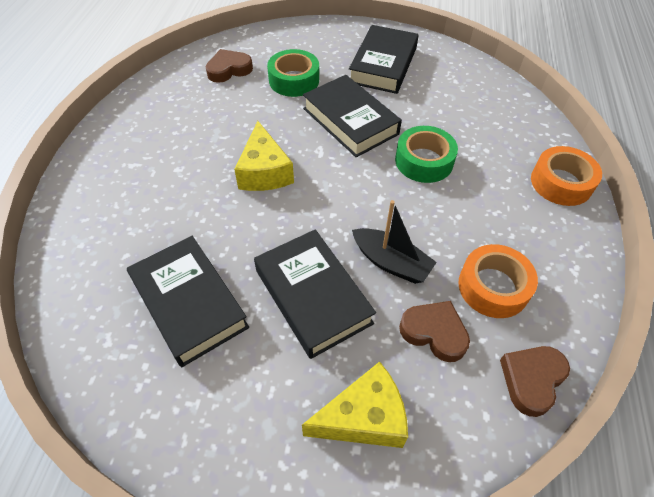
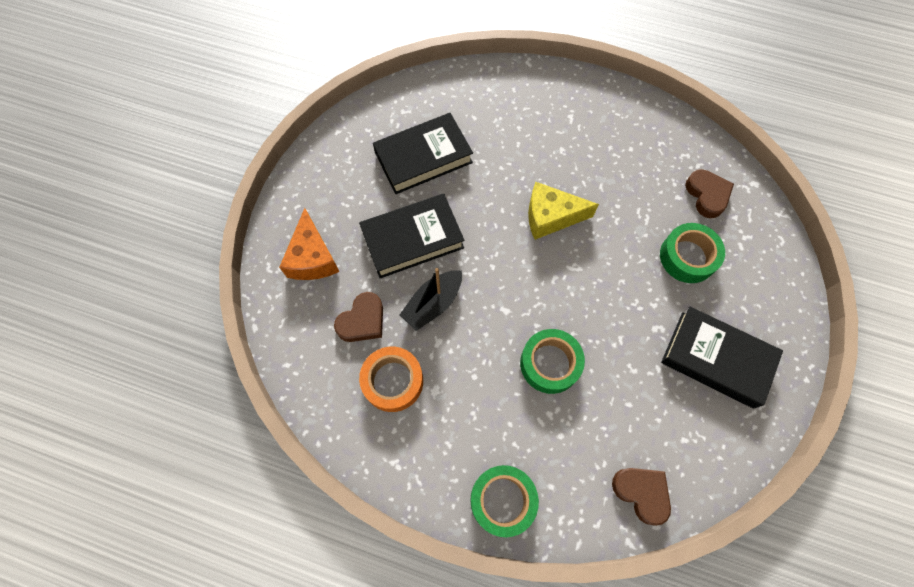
camera: 100 degrees right, 15 degrees up
(350, 121) = (616, 303): black book -> none
(364, 417) = (312, 258): yellow cheese -> orange cheese
(532, 380) = (308, 381): brown heart -> brown heart (641, 493)
(561, 183) = (502, 500): orange tape -> green tape

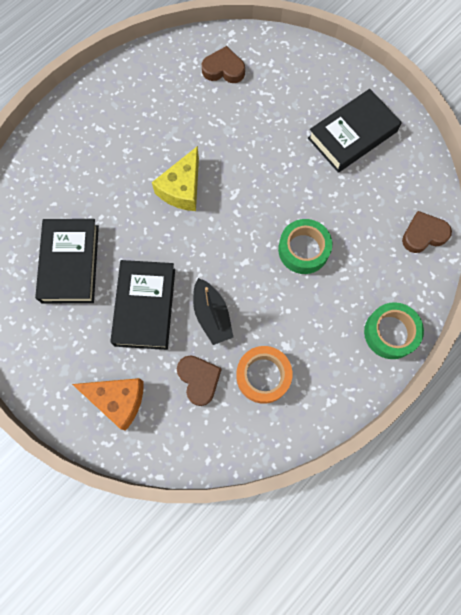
camera: 65 degrees left, 5 degrees up
(687, 257) = (266, 110): green tape -> none

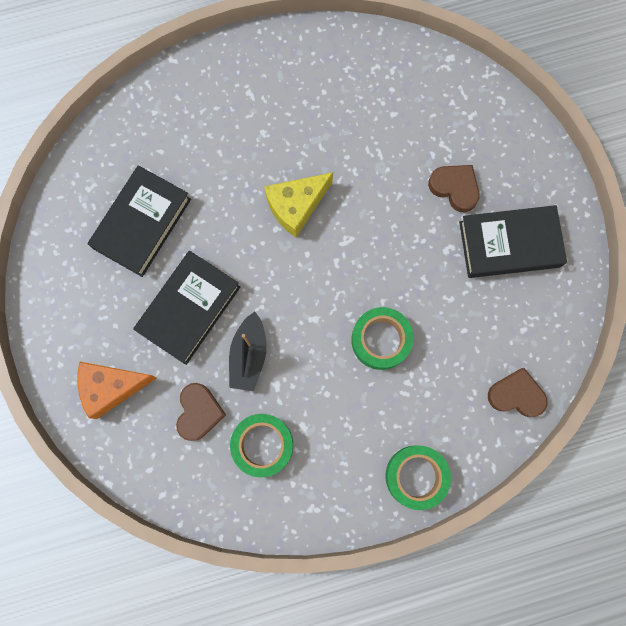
camera: 30 degrees right, 5 degrees up
(118, 400) = (111, 387): orange cheese -> orange cheese turned 120 degrees clockwise
(223, 69) = (416, 96): brown heart -> brown heart (455, 188)
(263, 376) = (262, 445): orange tape -> green tape

